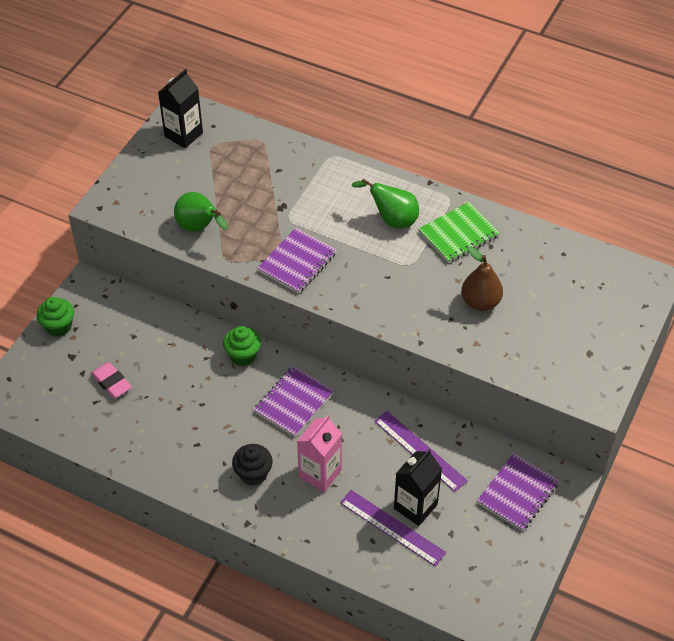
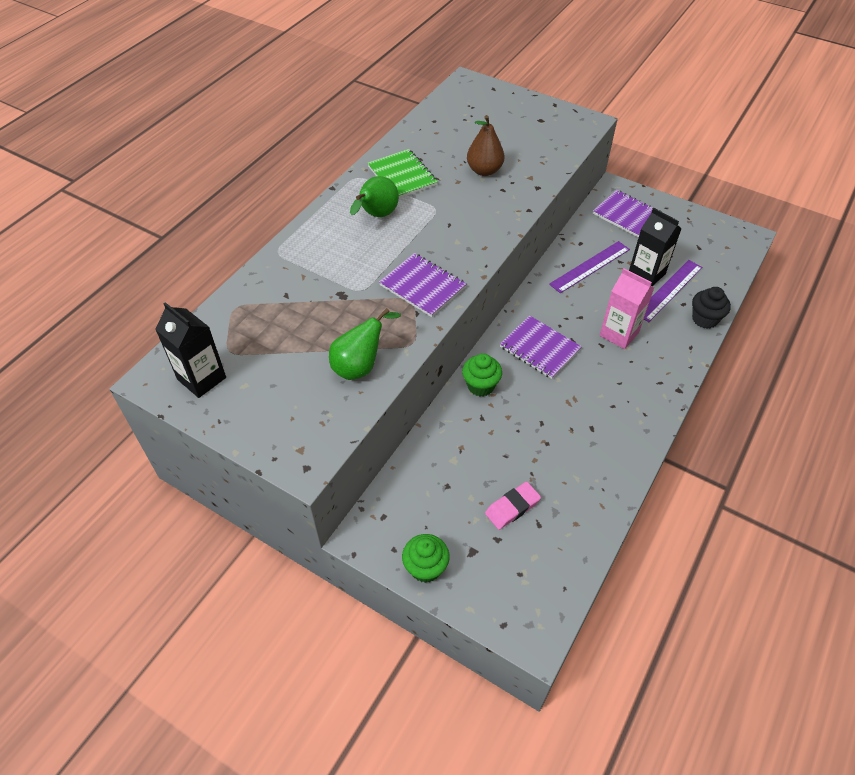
camera: 85 degrees left, 0 degrees up
(253, 474) = (623, 383): black cupcake -> black cupcake (704, 319)

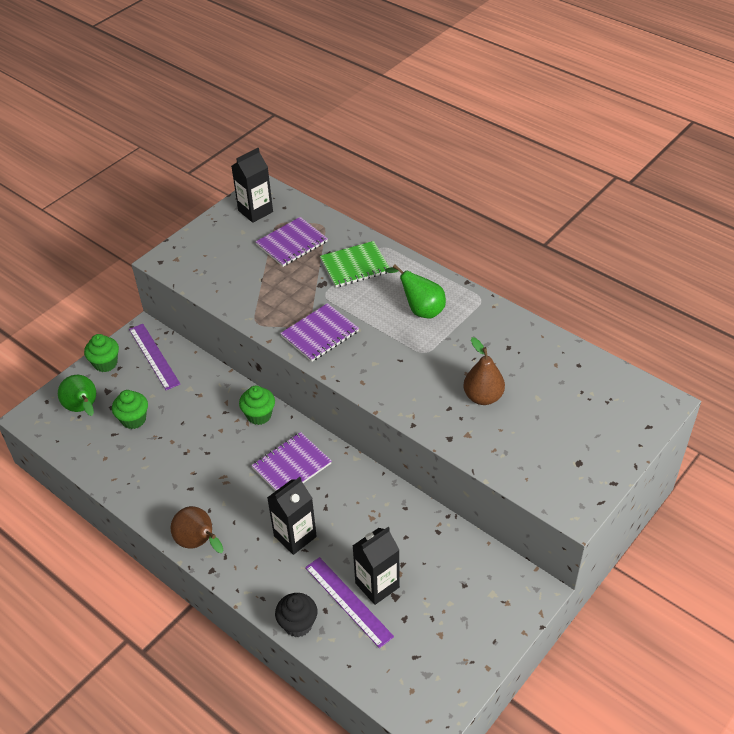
camera: 100 degrees right, 5 degrees down
(360, 366) = (241, 291): green pear -> green pear (83, 409)
(402, 176) = (480, 332): green notebook -> green notebook (355, 266)
(512, 507) = (133, 419): pink eraser -> green cupcake
(590, 266) = (398, 532): purple ruler -> purple ruler (154, 356)
(619, 334) = (295, 536): pink carton -> black carton
(627, 215) = (482, 591): purple notebook -> purple notebook (292, 243)
(653, 406) = (198, 543): none -> brown pear

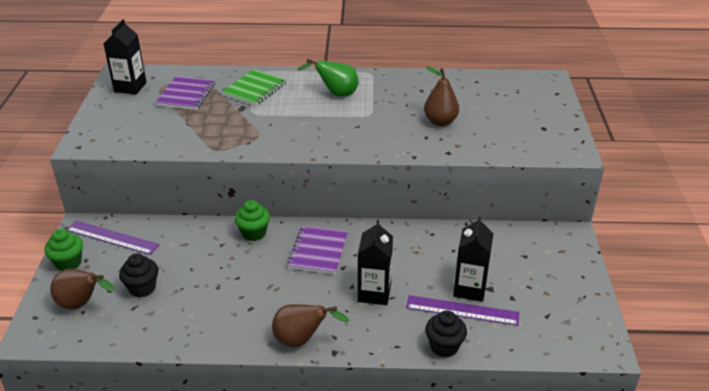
camera: 40 degrees left, 10 degrees down
(83, 409) = (82, 304): green pear -> brown pear
(133, 419) = (142, 288): green cupcake -> black cupcake
(320, 334) = (277, 136): purple notebook -> none

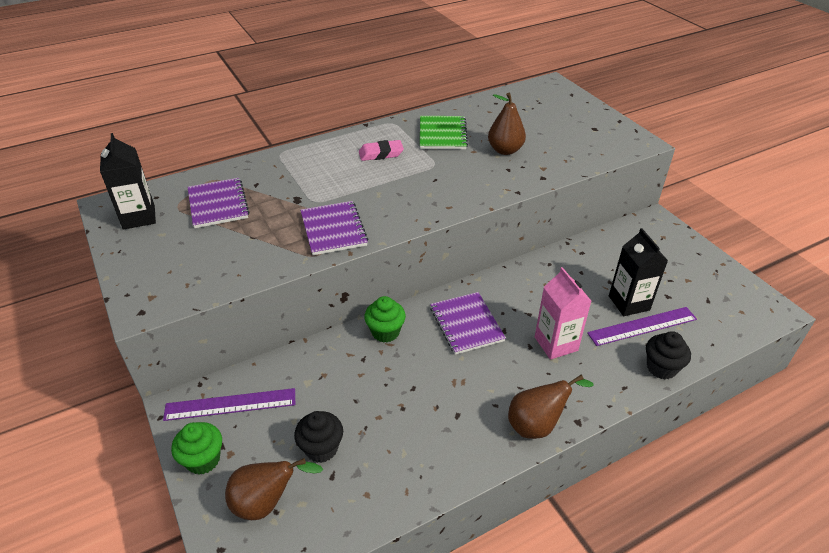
camera: 30 degrees left, 5 degrees up
(245, 137) = (333, 229): none -> purple notebook
(254, 89) = (290, 174): green notebook -> green notebook (442, 134)
(336, 94) = (381, 154): green pear -> pink eraser
(374, 293) = (556, 344): black carton -> pink carton

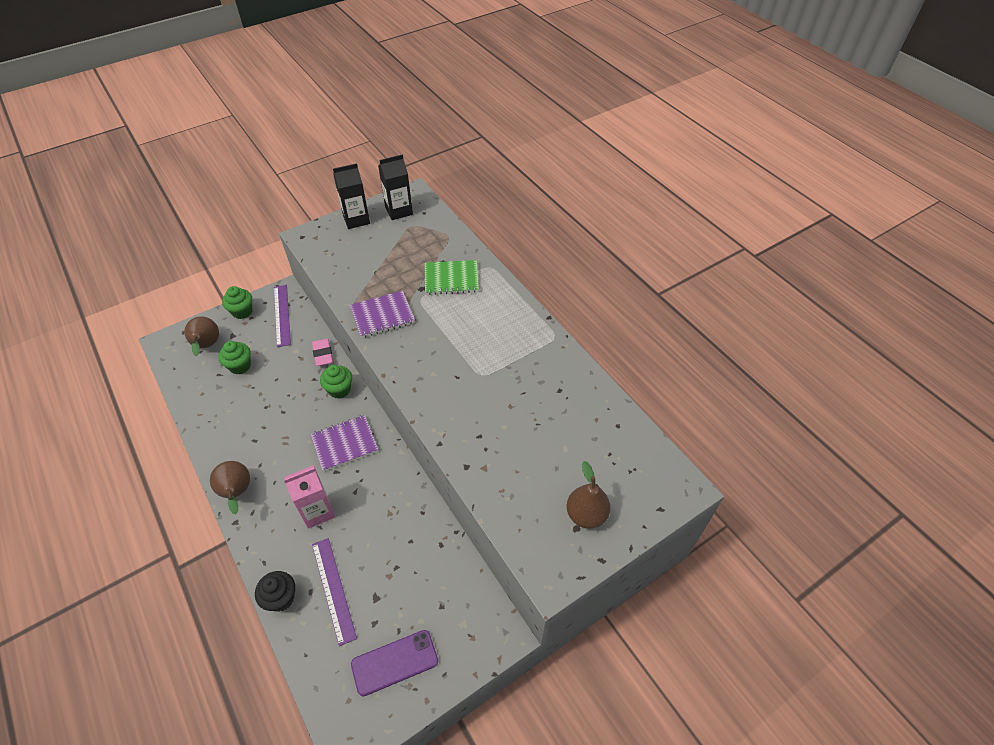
camera: 85 degrees right, 10 degrees up
(218, 204) = (415, 246): purple notebook -> none
(321, 448) = (240, 366): black cupcake -> green cupcake
(381, 154) = (496, 333): pink eraser -> pink eraser (323, 354)
(442, 134) = (539, 378): green notebook -> green notebook (451, 279)
(505, 150) = (515, 433): brown pear -> brown pear (586, 515)
(629, 303) = (365, 581): black carton -> black carton (356, 219)
(699, 282) = (394, 662): none -> purple phone

